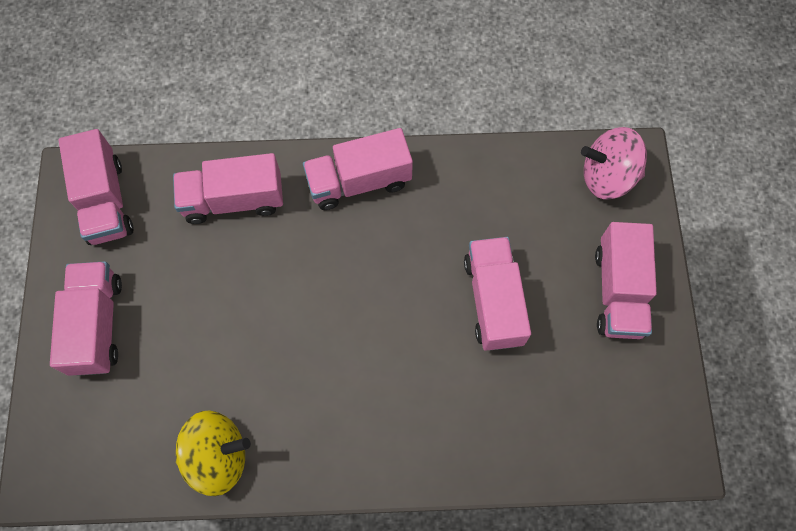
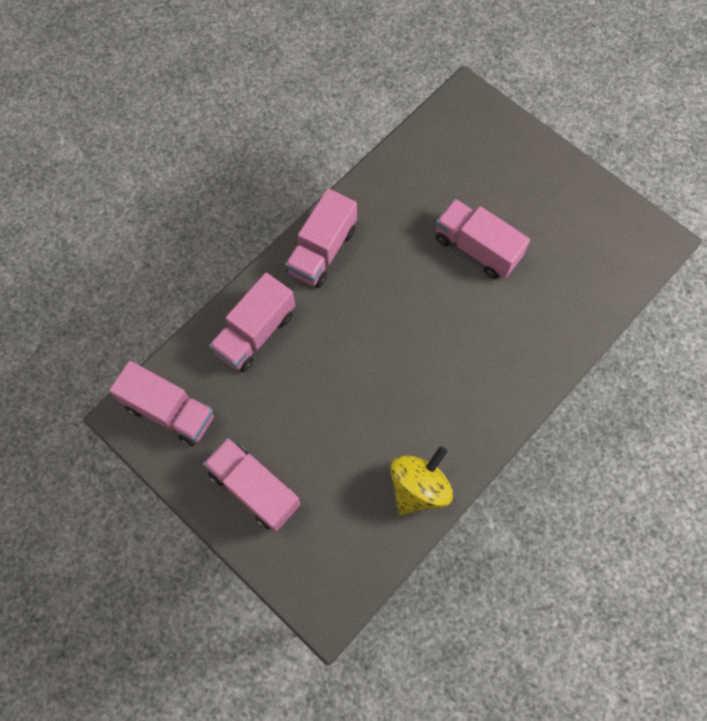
camera: 45 degrees left, 0 degrees up
(607, 176) = (463, 120): pink spinning top -> none
(618, 291) = (538, 180): pink truck -> none

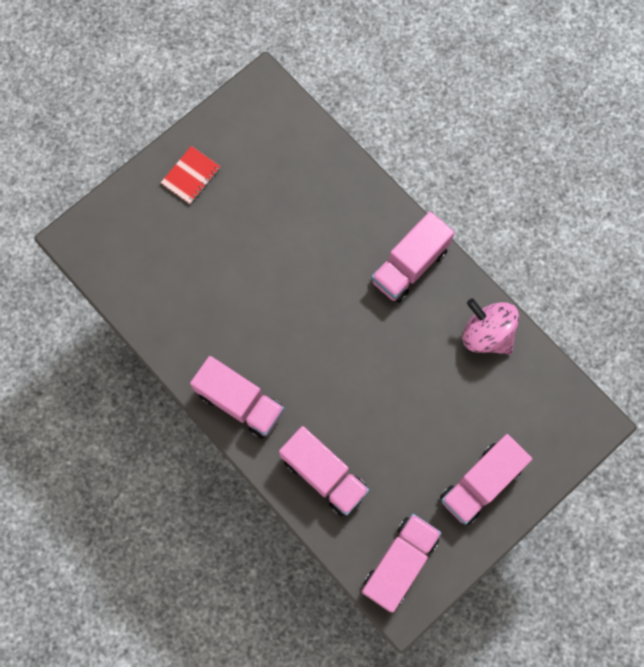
camera: 85 degrees left, 5 degrees up
(418, 487) = (487, 334): yellow spinning top -> pink spinning top
(477, 248) = (253, 252): pink truck -> pink truck (409, 266)
(548, 185) = (191, 176): none -> red notebook

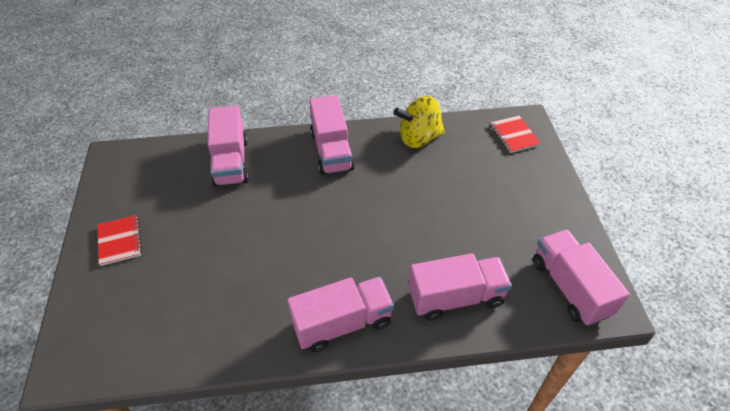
camera: 55 degrees left, 25 degrees down
(481, 483) = (531, 199): pink truck -> pink truck (231, 162)
(487, 334) = (418, 138): pink spinning top -> yellow spinning top
(561, 423) = (514, 135): none -> red notebook

